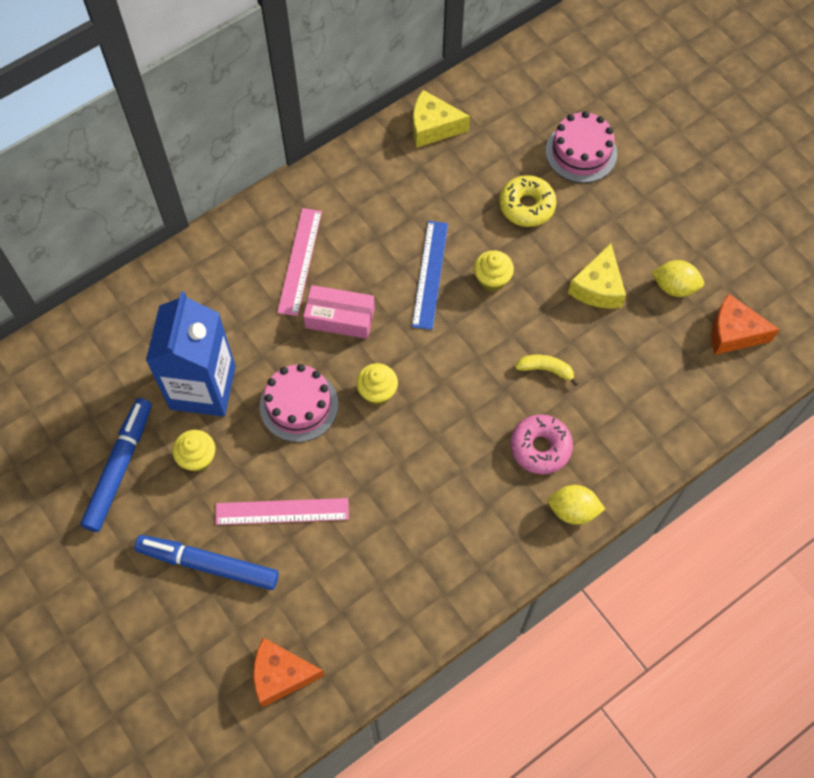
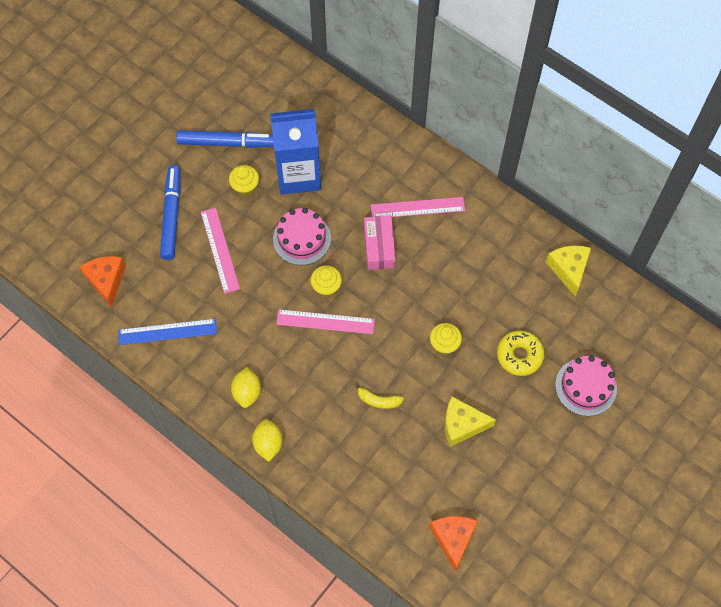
camera: 75 degrees right, 0 degrees up
(425, 405) = (325, 322): none -> pink ruler
(430, 274) = (435, 299): blue ruler -> blue ruler (167, 332)
(540, 447) = (312, 410): pink donut -> none
(546, 369) = (378, 400): yellow banana -> yellow banana turned 105 degrees clockwise
(674, 287) = (481, 484): yellow lemon -> yellow lemon (247, 392)

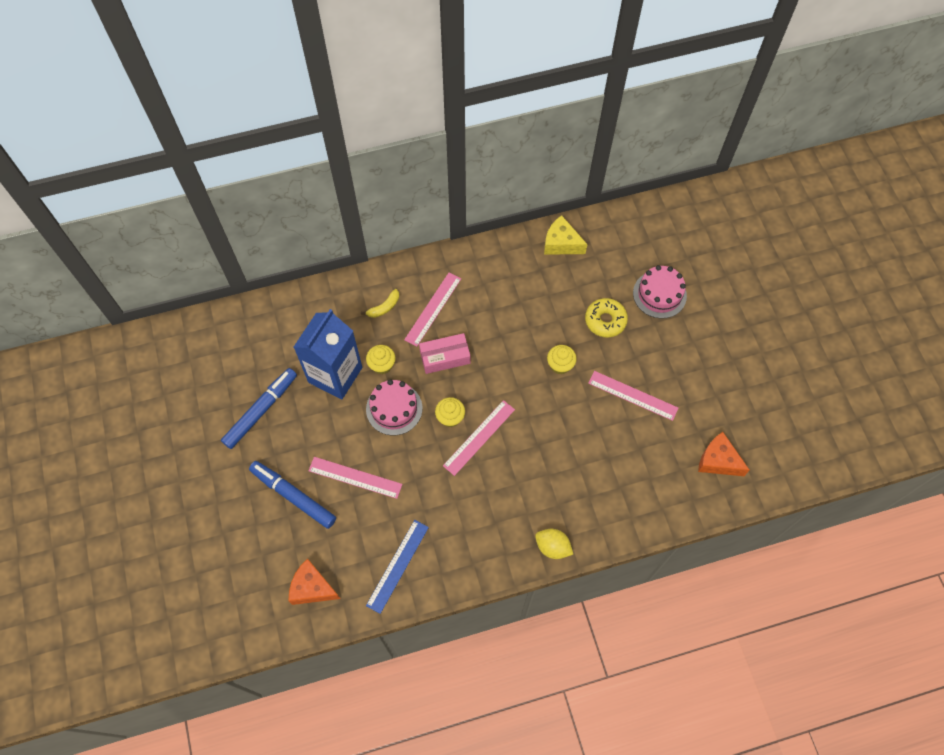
camera: 55 degrees left, 0 degrees up
(245, 187) = (314, 422): yellow cupcake -> yellow cupcake (382, 365)
(247, 392) = (497, 535): yellow lemon -> none
(378, 400) = (573, 441): yellow banana -> yellow banana (384, 307)
(379, 247) = (445, 357): pink box -> pink box turned 45 degrees counterclockwise
(462, 425) = (633, 395): yellow cheese -> pink ruler

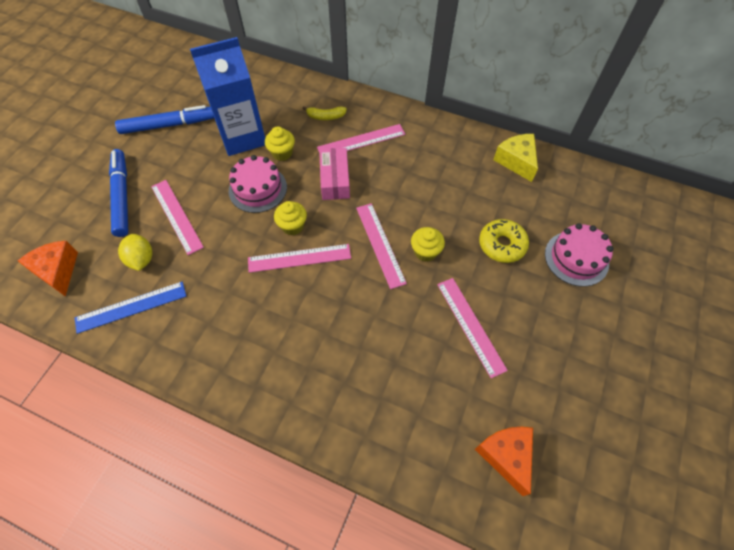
camera: 40 degrees right, 5 degrees down
(445, 357) = (335, 180): pink box -> pink box turned 60 degrees clockwise
(525, 383) = (380, 244): none -> pink ruler
(552, 547) = (266, 401): yellow lemon -> yellow lemon (141, 259)

